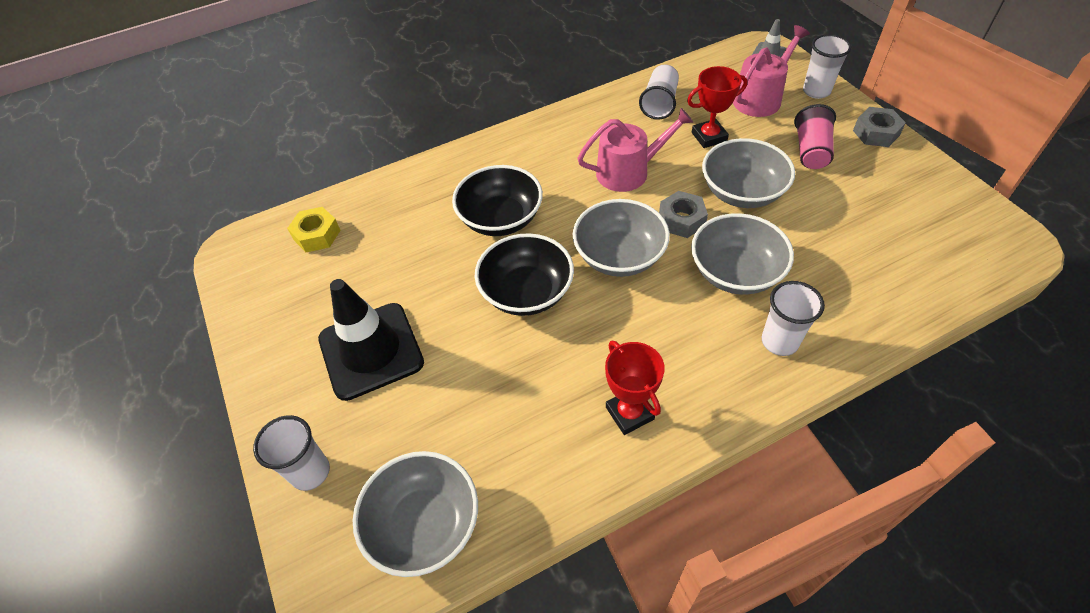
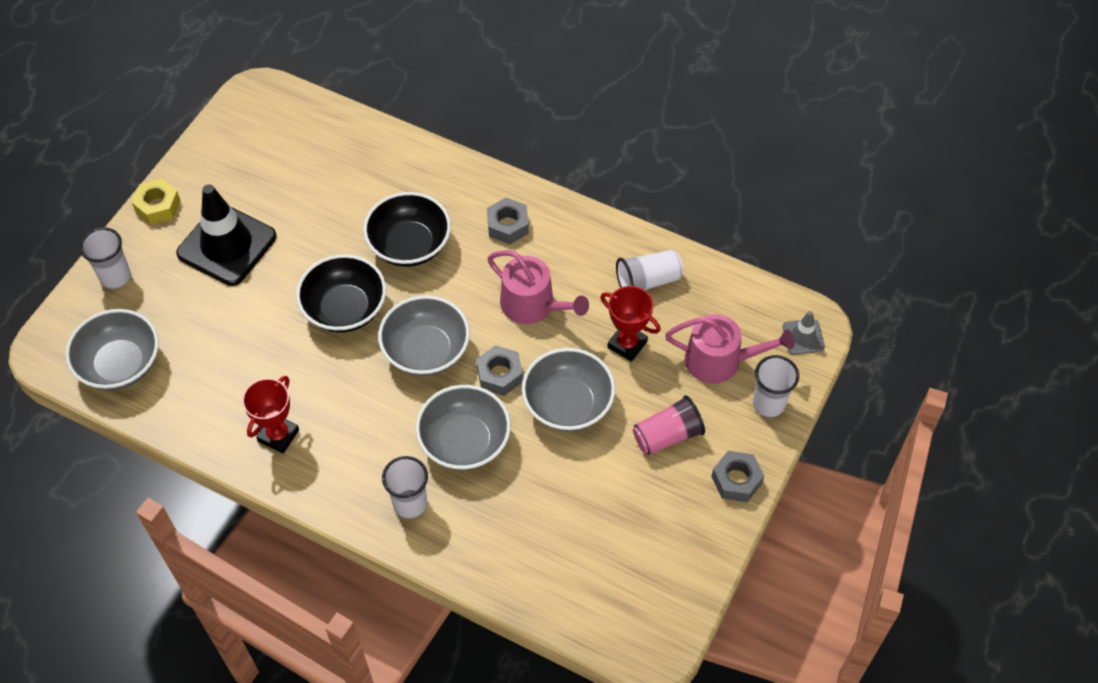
camera: 50 degrees right, 5 degrees up
(317, 235) = (307, 134): yellow nut -> yellow nut (158, 206)
(539, 153) = (507, 225): none -> grey nut

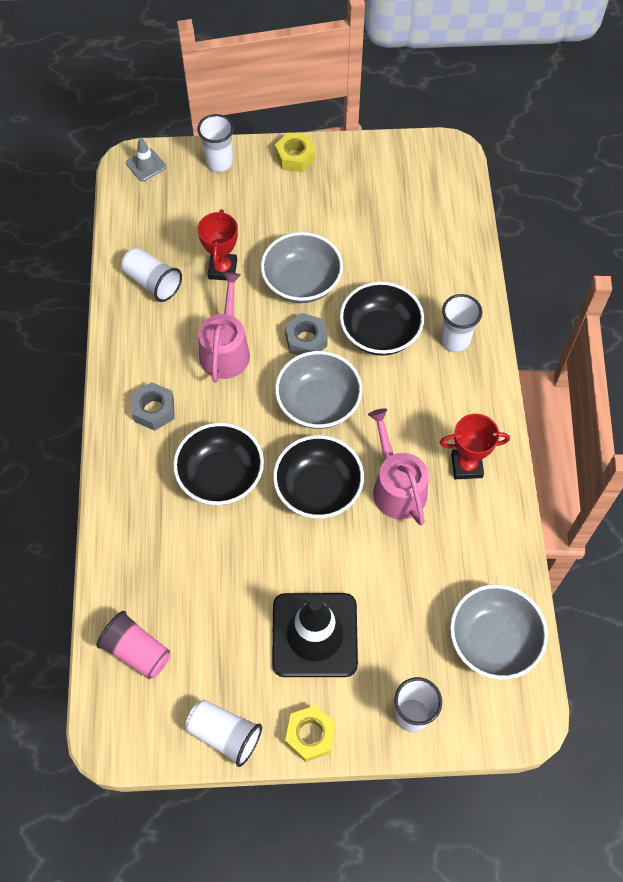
camera: 120 degrees left, 5 degrees up
(203, 156) = (224, 734): none -> white cup
(464, 442) = (380, 333): grey bowl -> black bowl
(667, 436) = (286, 210): pink cup -> pink cup (137, 651)
(720, 360) = (200, 205): pink watering can -> pink watering can (396, 487)
(736, 480) = (295, 157): grey nut -> yellow nut

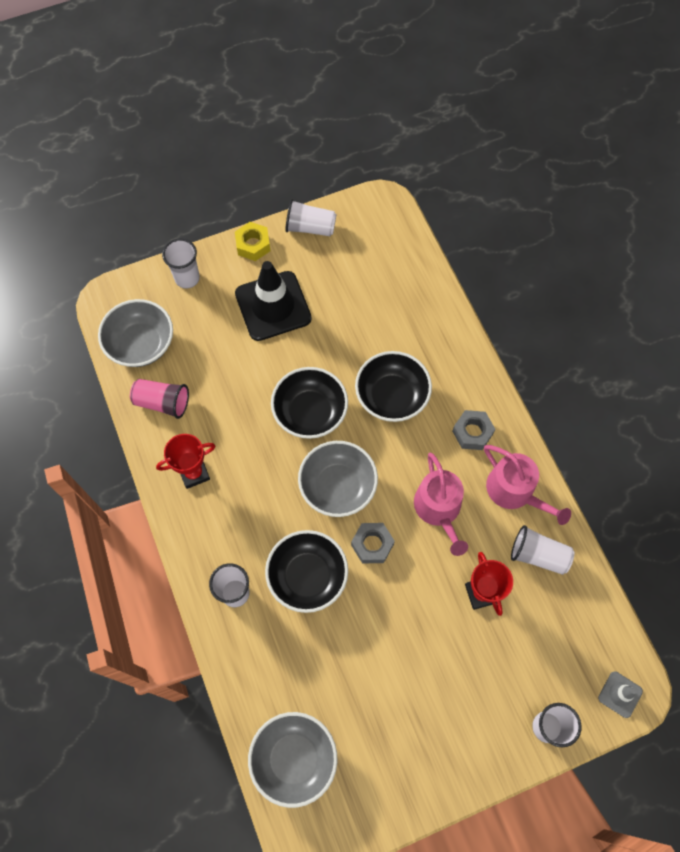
camera: 160 degrees right, 5 degrees up
(137, 651) = (393, 256): pink cup -> pink cup (162, 402)
(295, 157) = (471, 767): yellow nut -> none
(302, 282) = (400, 606): grey bowl -> grey bowl (294, 759)
(396, 487) = (247, 435): pink watering can -> pink watering can (515, 491)

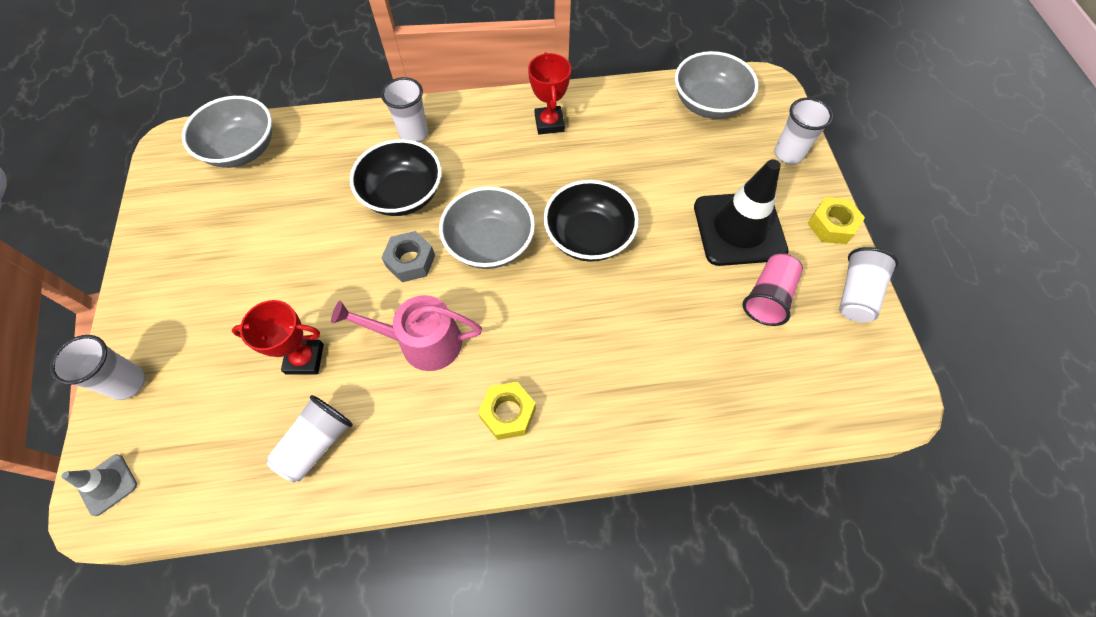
camera: 105 degrees right, 5 degrees down
(162, 402) = (635, 110): pink cup -> pink cup (768, 297)
(391, 396) = (586, 329): black bowl -> none
(472, 432) = (508, 413): grey nut -> yellow nut
(515, 491) = (409, 442): pink watering can -> none

